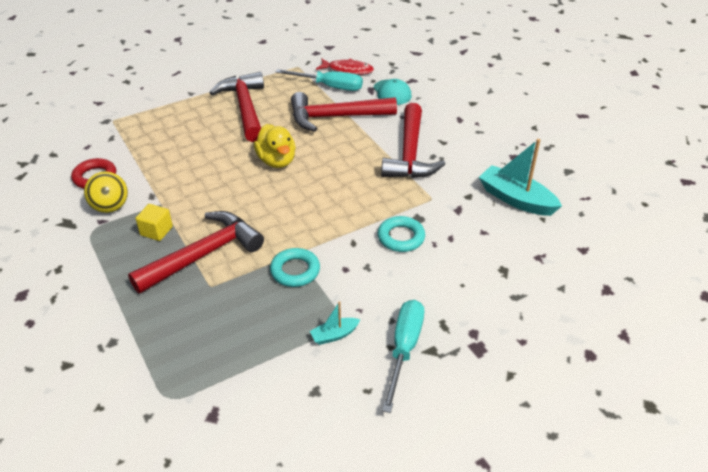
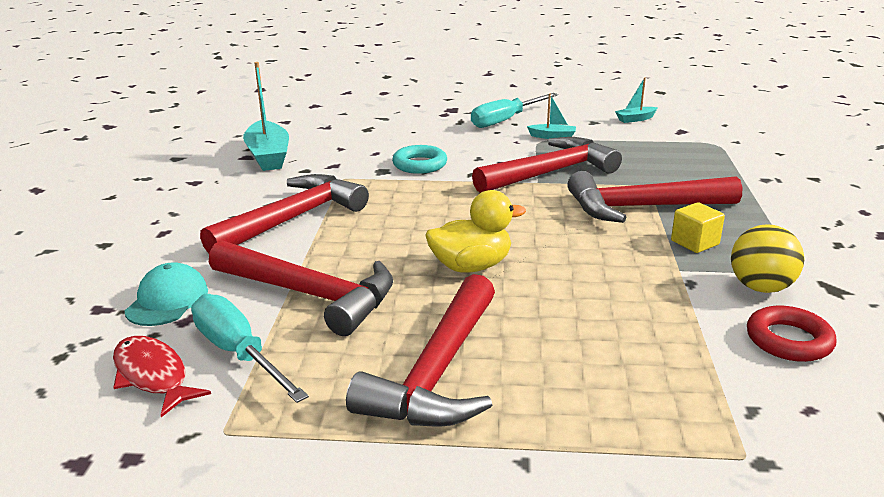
camera: 145 degrees left, 15 degrees down
(274, 424) = (635, 119): none -> turquoise boat
(277, 161) = (471, 266): yellow duck -> yellow duck turned 60 degrees clockwise
(295, 271) = (550, 173): turquoise ring -> red hammer

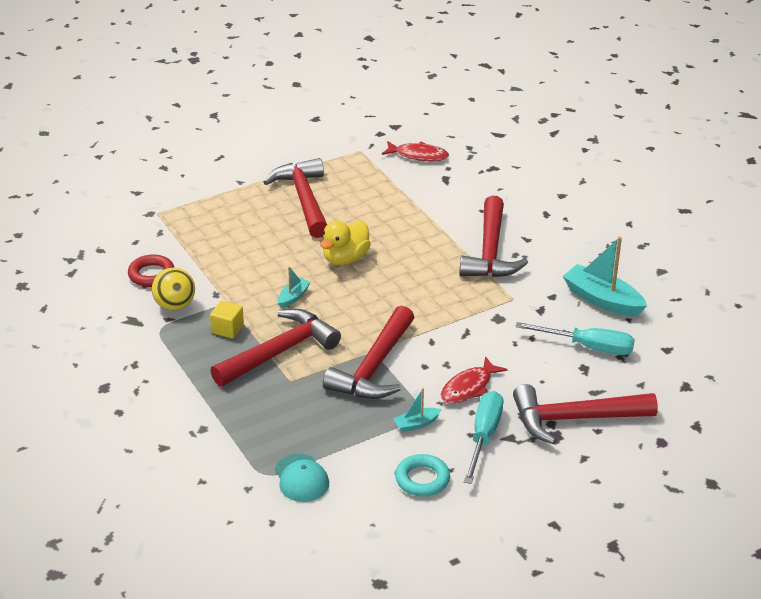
camera: 145 degrees right, 10 degrees up
(167, 300) = (470, 182): turquoise cap -> turquoise cap (301, 478)
(238, 353) = (398, 175): turquoise screwdriver -> turquoise screwdriver (588, 347)
(310, 295) = (407, 210): red hammer -> red hammer (574, 419)
(419, 164) = (480, 337): turquoise ring -> turquoise ring (422, 479)
(479, 142) = (469, 387): none -> red fish
(635, 119) = (365, 494): turquoise boat -> turquoise boat (293, 297)

